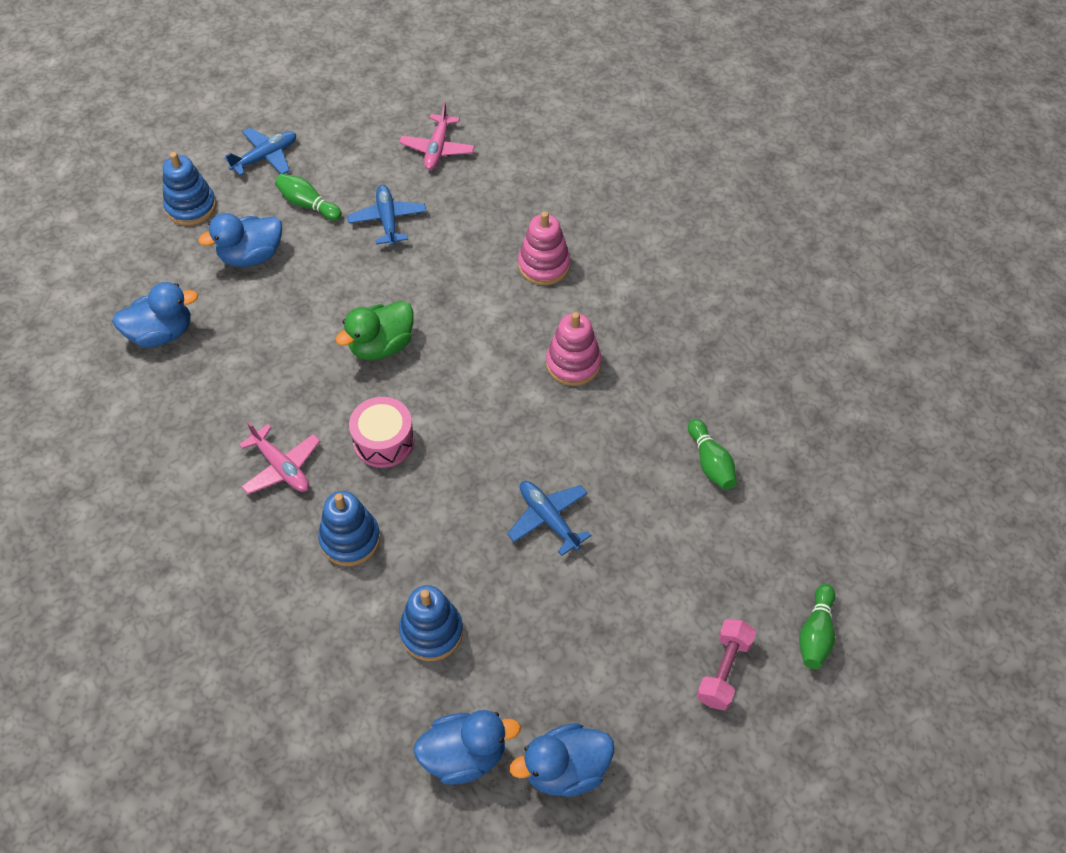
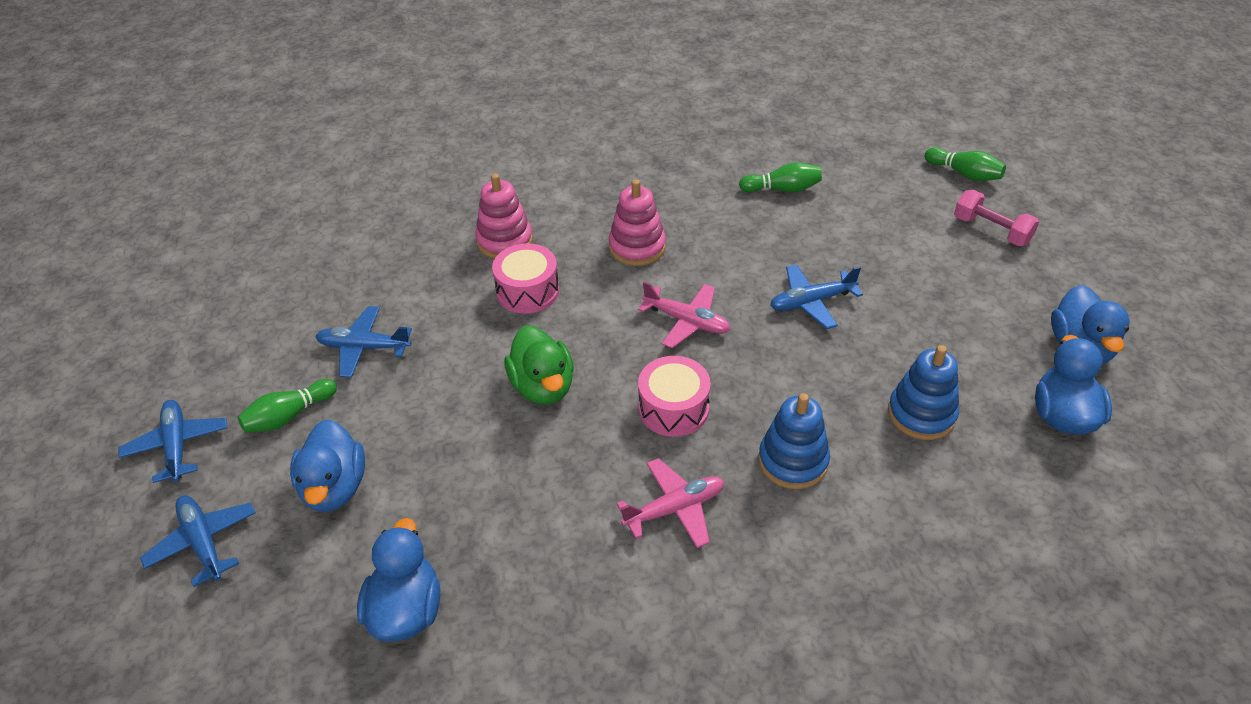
camera: 70 degrees left, 10 degrees down
(191, 207) = (203, 542): blue stacking toy -> blue plane
(437, 149) = (288, 286): pink plane -> pink plane (686, 321)
(487, 301) = (527, 291): none -> pink drum

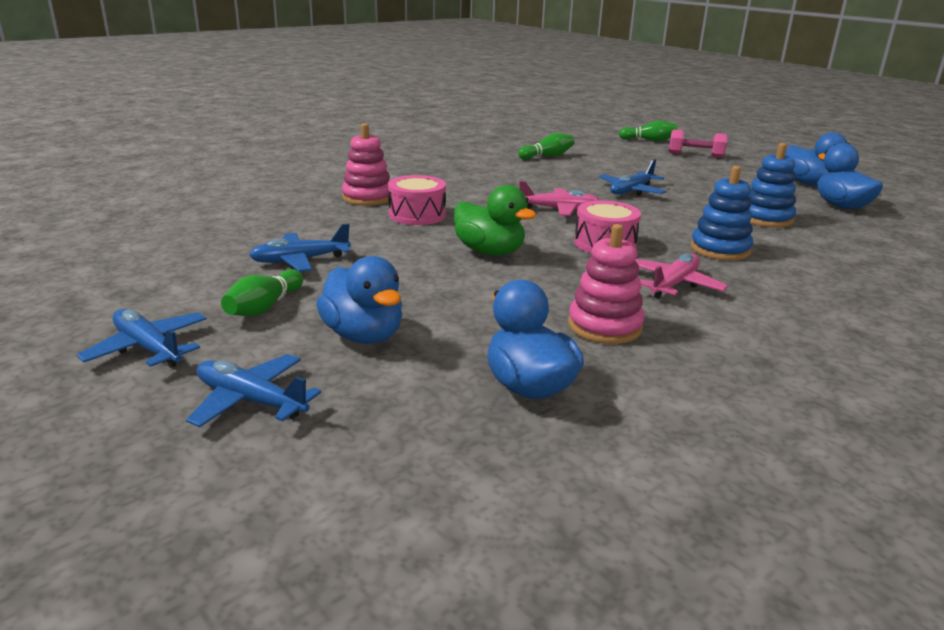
camera: 30 degrees left, 20 degrees down
(637, 247) = (478, 187): pink stacking toy -> pink stacking toy (604, 326)

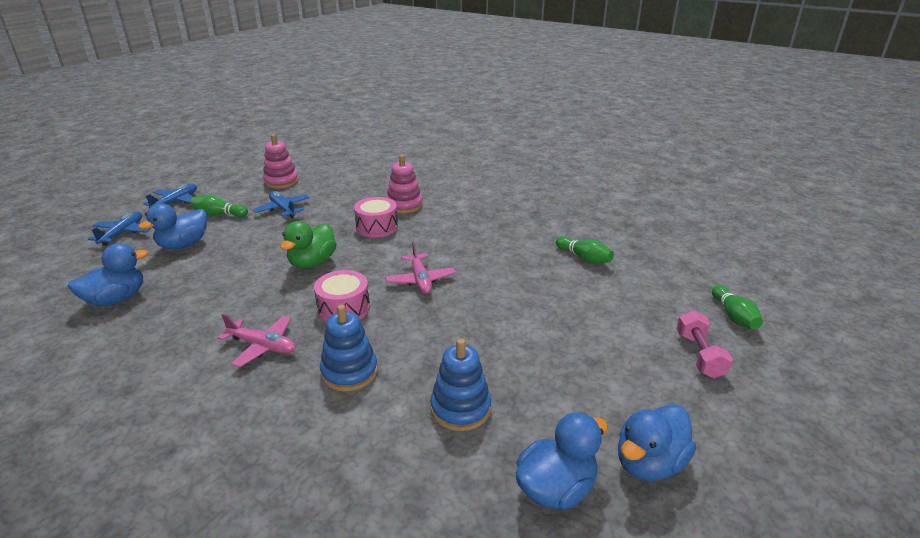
camera: 75 degrees right, 5 degrees up
(604, 326) = (189, 319): pink stacking toy -> pink stacking toy (281, 182)
(631, 191) = (501, 314): blue plane -> none

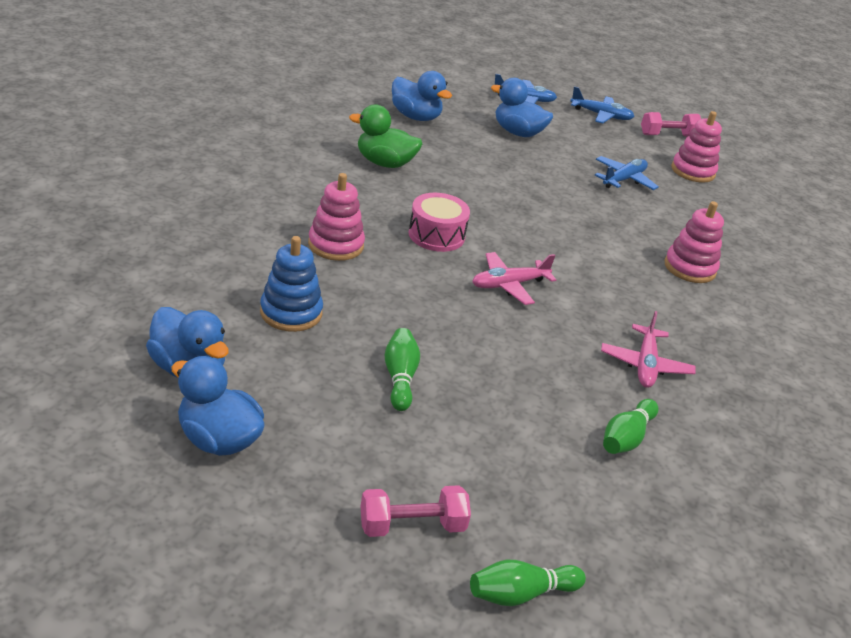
camera: 75 degrees right, 5 degrees up
(219, 214) = (588, 142): green bowling pin -> green bowling pin (400, 378)
(224, 181) = (668, 135): none -> pink dumbbell
(262, 346) = (365, 195): pink plane -> pink plane (645, 365)
(312, 263) = (516, 209): green duck -> green duck (384, 163)
(349, 372) = (336, 245): blue stacking toy -> pink stacking toy
(377, 227) = (618, 248): pink drum -> none

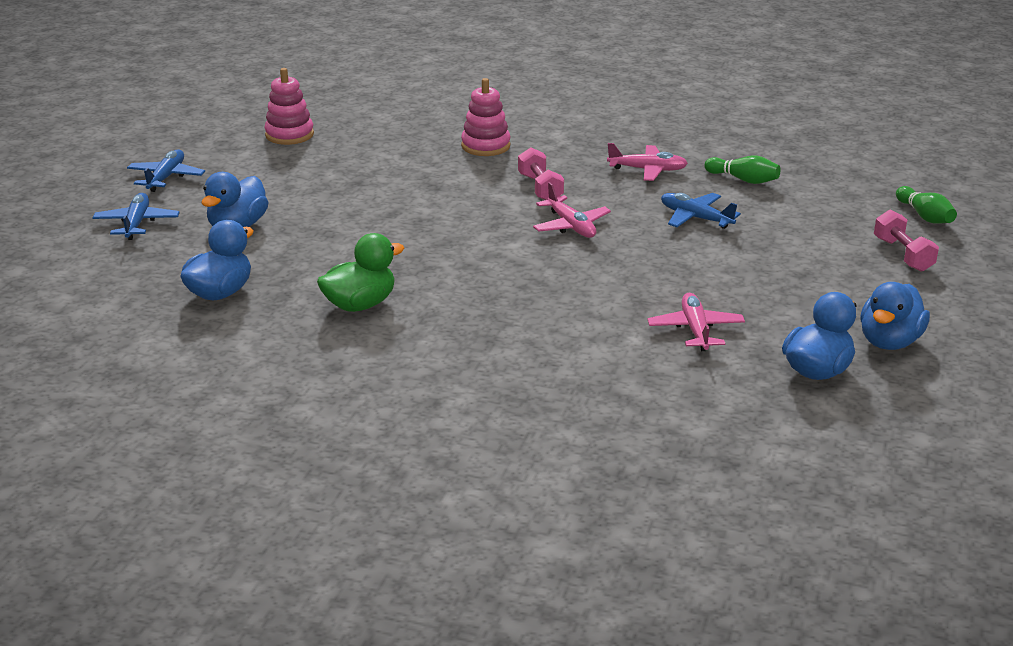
camera: 90 degrees left, 5 degrees down
(291, 312) = (695, 330): blue stacking toy -> pink plane
(336, 245) = (561, 318): pink stacking toy -> none
(384, 163) = (360, 304): green duck -> green duck turned 135 degrees counterclockwise
(400, 378) = (747, 269): green bowling pin -> none
(436, 235) = (505, 265): pink drum -> none
(623, 180) = (328, 169): blue plane -> blue plane (695, 218)
(668, 135) = (206, 143): pink dumbbell -> pink dumbbell (540, 188)

